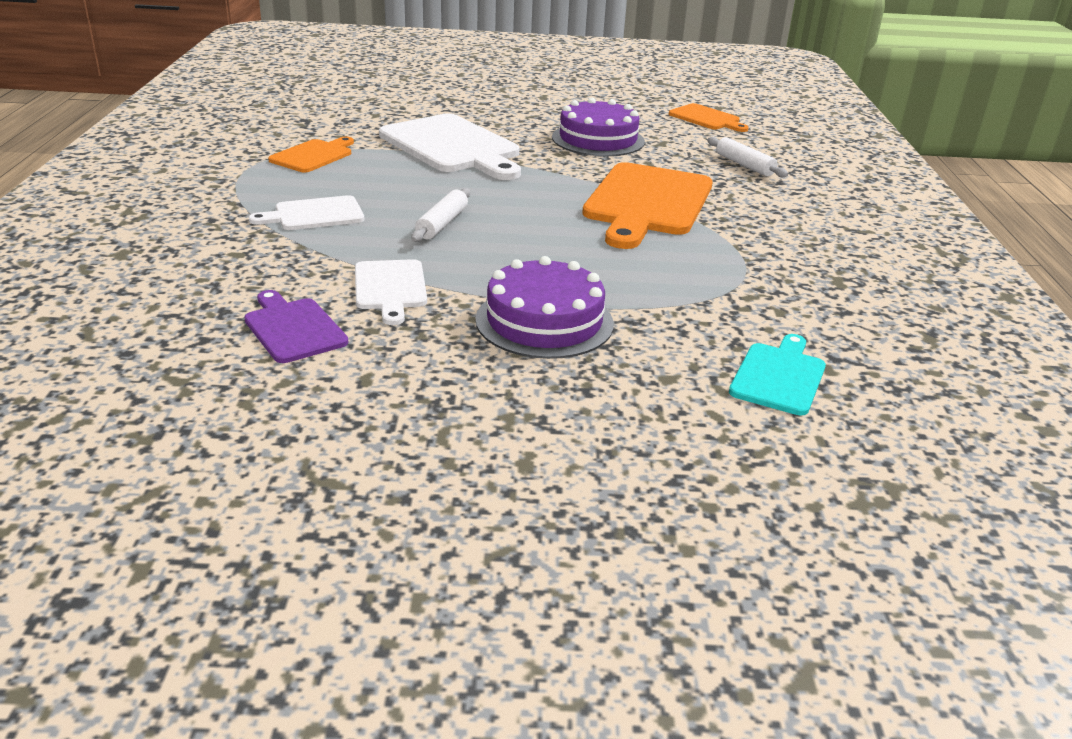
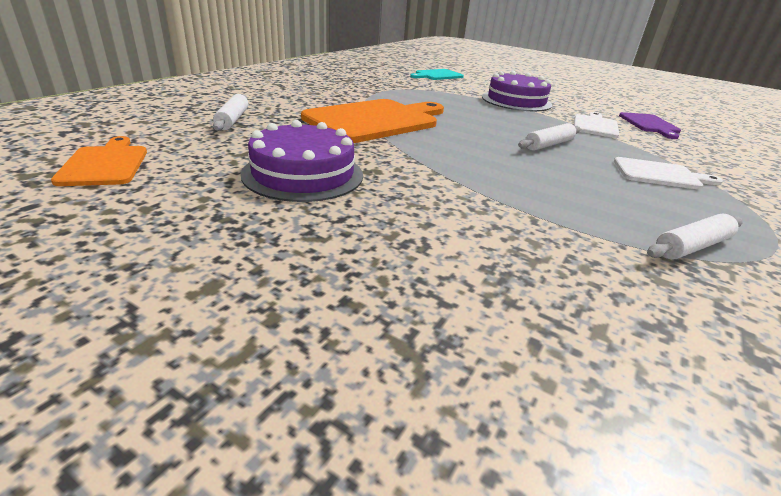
camera: 150 degrees left, 0 degrees up
(313, 155) = (692, 246): orange cutting board -> white rolling pin
(452, 146) = (493, 211): white cutting board -> none

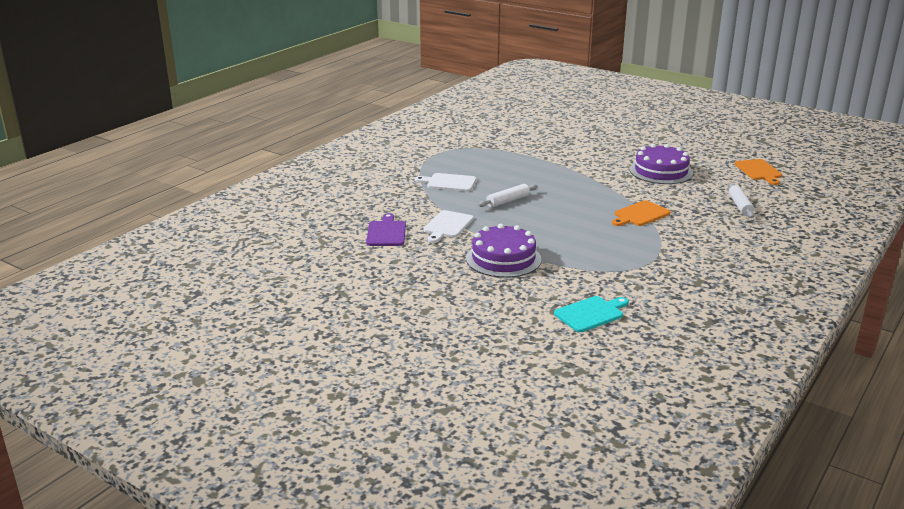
camera: 175 degrees left, 5 degrees down
(375, 120) = (640, 214): orange cutting board -> orange cutting board, size x0.53
(692, 246) = (481, 151): white rolling pin -> none

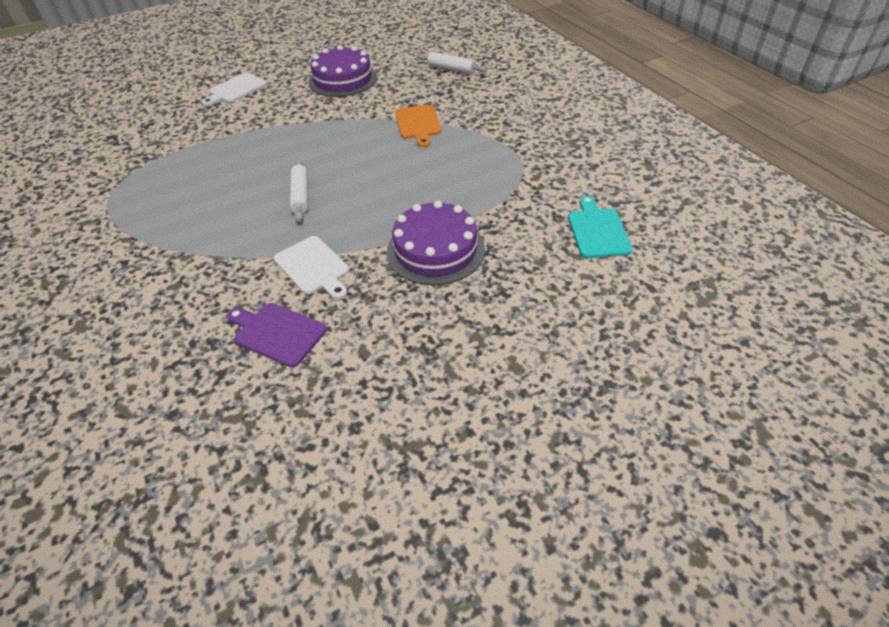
camera: 60 degrees left, 20 degrees up
(449, 183) = (201, 225): white cutting board -> white cutting board (236, 89)
(759, 171) = (397, 36): orange cutting board -> none

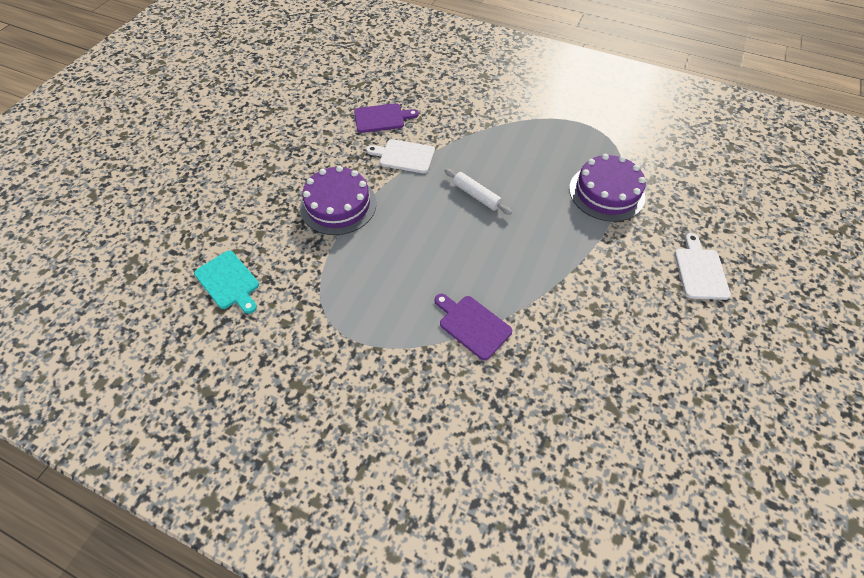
camera: 140 degrees right, 10 degrees up
(343, 79) = (627, 352): purple cake -> purple cake (606, 192)
(418, 124) = (472, 325): orange cutting board -> purple cutting board
(451, 69) = (536, 457): white rolling pin -> none

